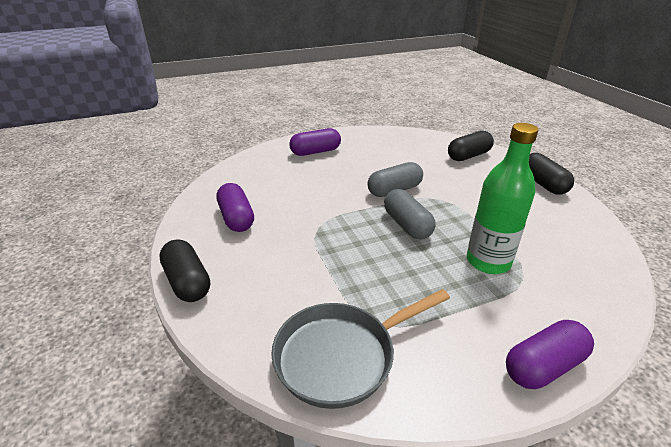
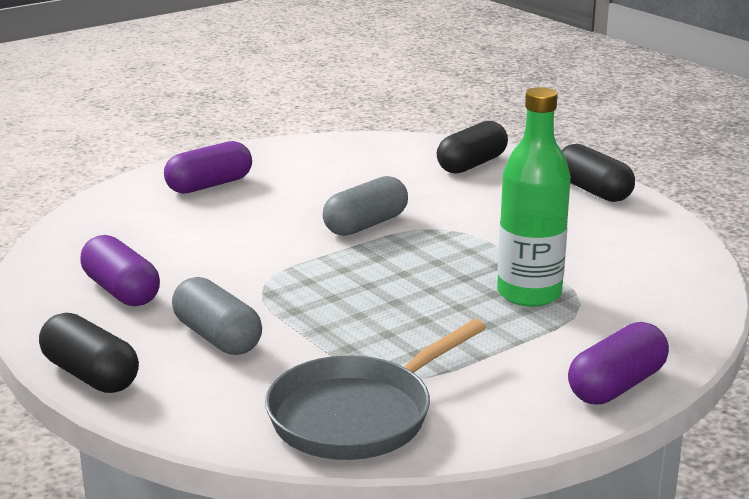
camera: 15 degrees left, 10 degrees down
(407, 225) = (400, 266): grey capsule -> grey capsule (217, 337)

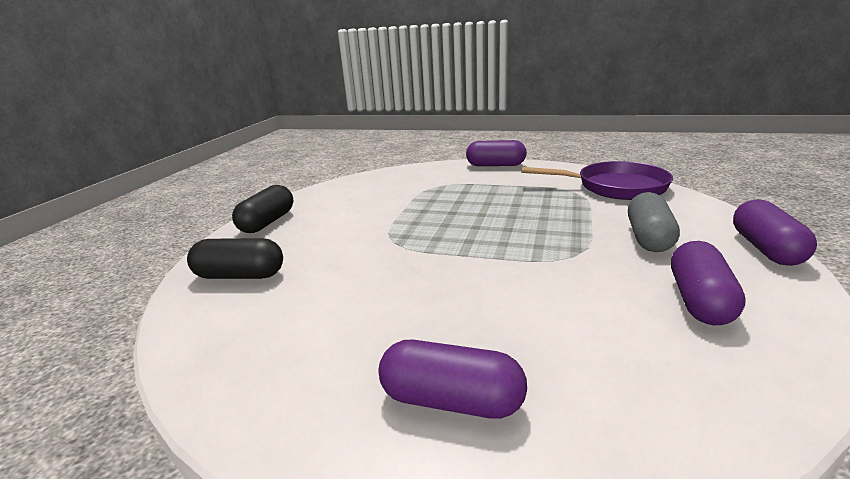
camera: 125 degrees left, 0 degrees up
(90, 375) = (766, 249): black capsule -> purple capsule
(357, 415) = (615, 187): grey pan -> purple pan
(365, 225) = (424, 265): grey capsule -> none
(529, 294) = (445, 195): green bottle -> none

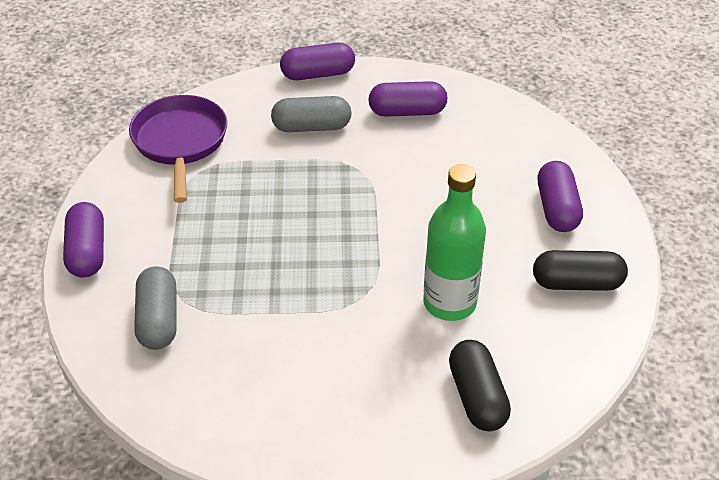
camera: 110 degrees left, 20 degrees up
(267, 222) = (344, 447): black capsule -> black capsule (577, 283)
(350, 279) = (449, 303): none -> green bottle
(423, 180) = (158, 320): none -> grey capsule

